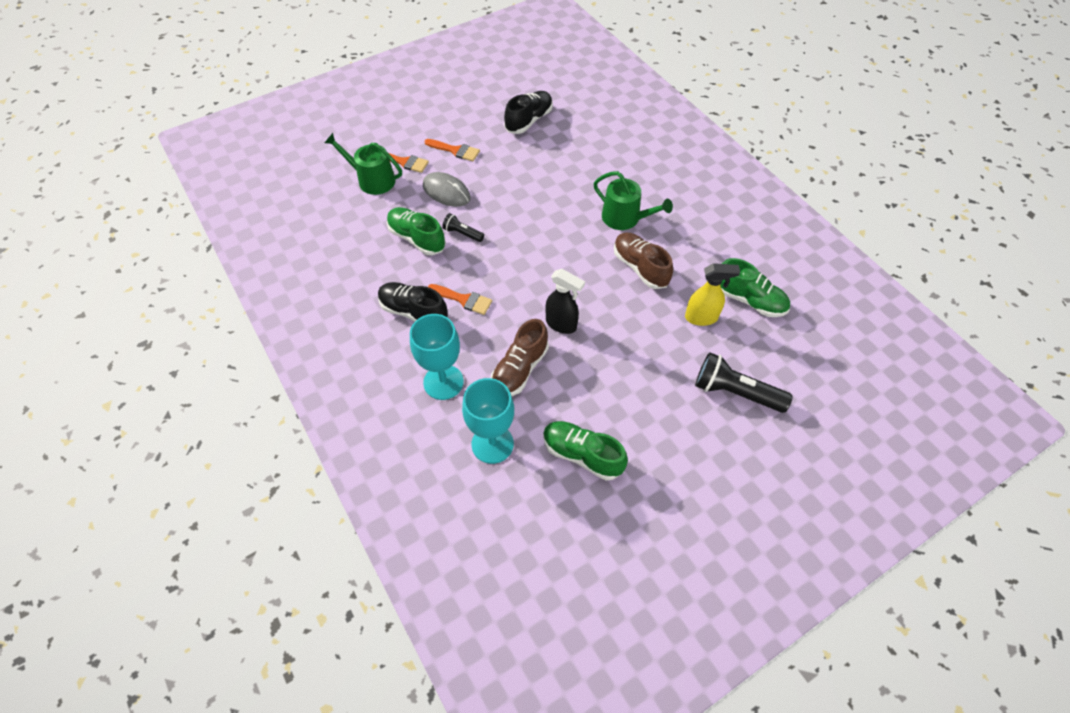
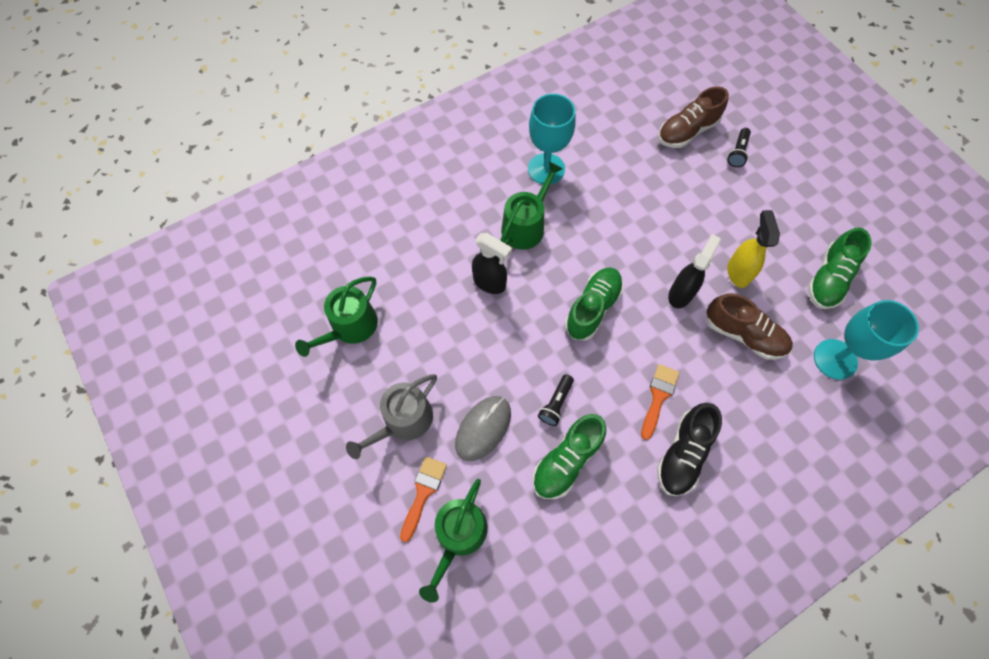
camera: 90 degrees left, 10 degrees up
(443, 382) = (773, 412): turquoise goblet -> turquoise goblet (546, 169)
(455, 150) = (403, 421): orange brush -> grey watering can
(529, 121) = (350, 327): black shoe -> green watering can
(568, 195) = (490, 283): none -> black spray bottle
(640, 267) = (597, 216): brown shoe -> brown shoe (687, 131)
(701, 318) = (656, 169): yellow spray bottle -> yellow spray bottle (738, 272)
(735, 392) = (737, 152): black flashlight -> black flashlight, size x0.53
(749, 300) = (630, 129): green shoe -> green shoe (592, 308)

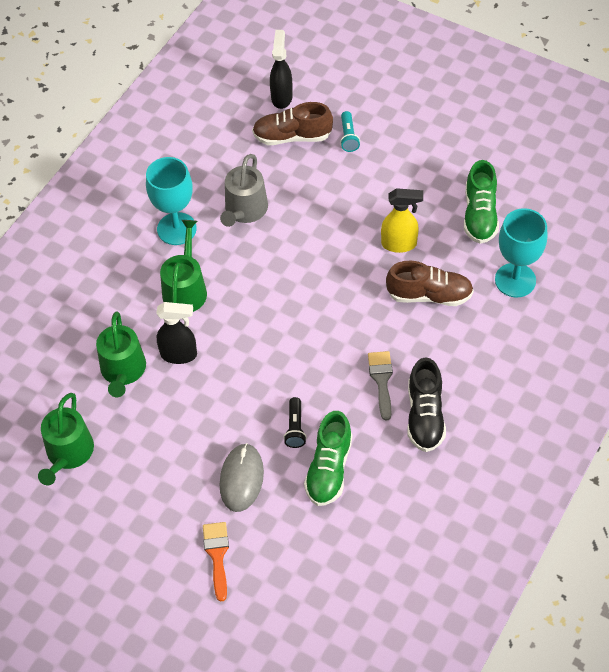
camera: 25 degrees left, 10 degrees down
(403, 421) = (166, 507): grey watering can -> grey watering can (245, 210)
(458, 535) = (267, 573): green watering can -> green watering can (123, 371)
(592, 308) = (286, 334): green shoe -> none
(658, 396) = (381, 380): orange brush -> grey brush
(681, 293) = (358, 285): black spray bottle -> black spray bottle (282, 97)
(687, 131) = (292, 136): brown shoe -> brown shoe turned 60 degrees clockwise
(737, 152) = (348, 137): black flashlight -> turquoise flashlight
(738, 272) = (399, 244): yellow spray bottle -> yellow spray bottle turned 120 degrees clockwise

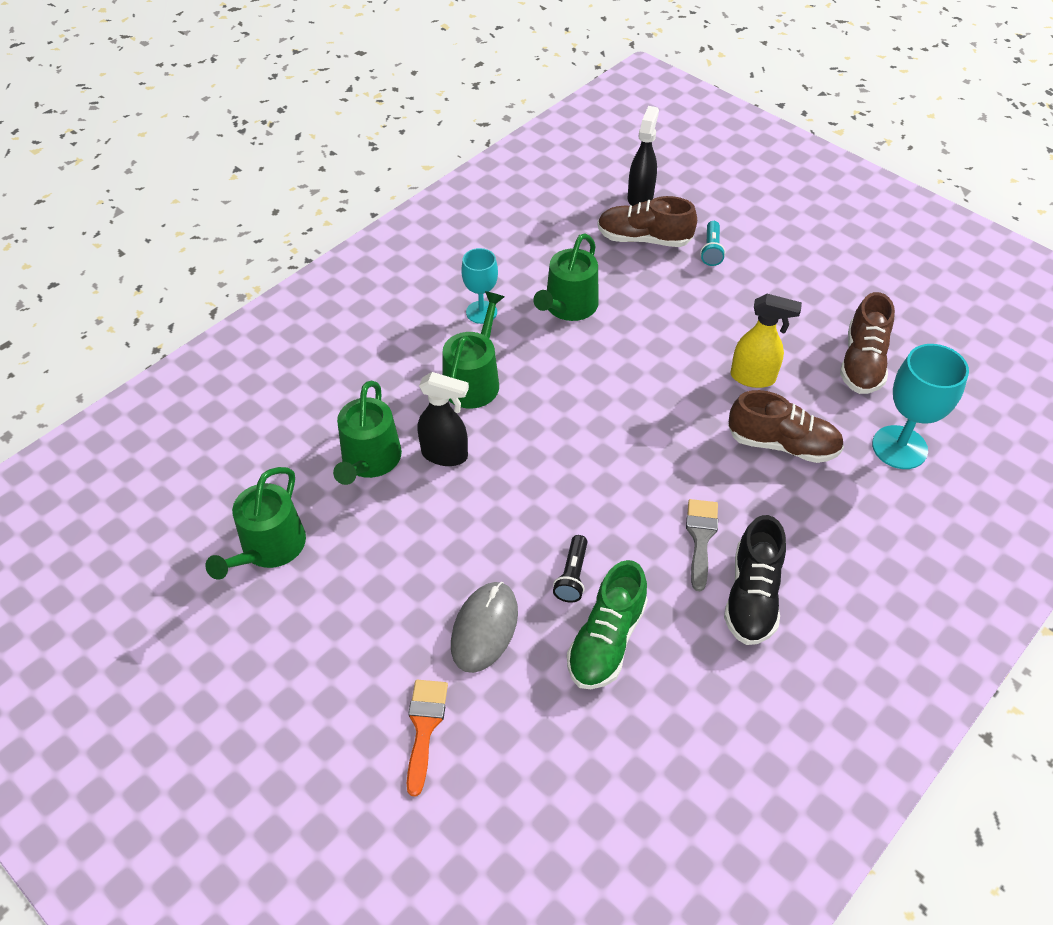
camera: 10 degrees right, 5 degrees down
(176, 229) = (481, 312): turquoise goblet -> turquoise goblet, size x0.64
(245, 210) = (568, 307): grey watering can -> green watering can
(479, 215) = (862, 362): green shoe -> brown shoe

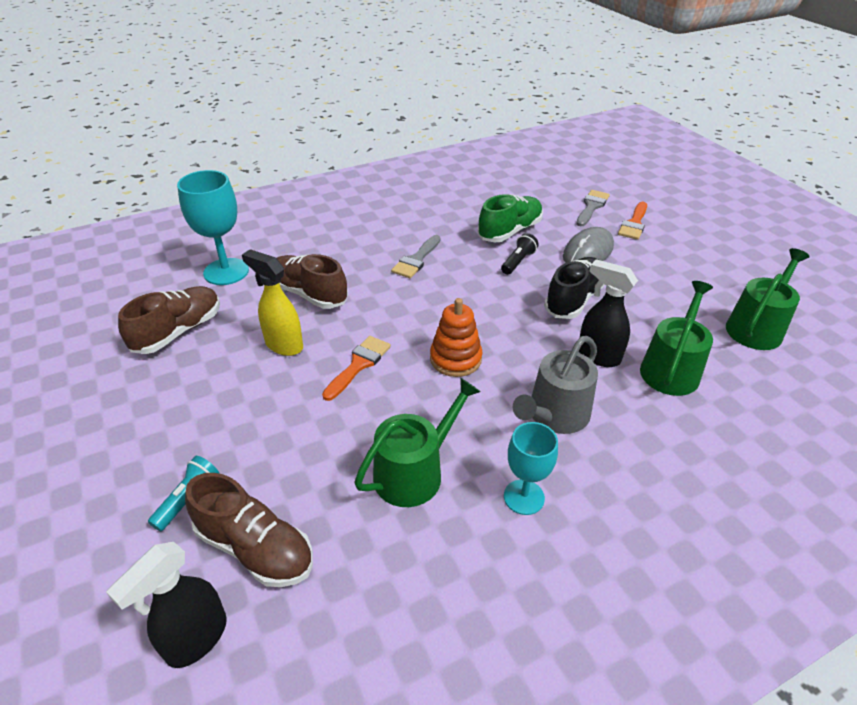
camera: 160 degrees left, 10 degrees down
(474, 380) = (555, 415): green watering can -> grey watering can
(499, 756) = (591, 206): none -> grey brush
(584, 410) = (455, 359): none -> orange stacking toy
(669, 378) = (359, 364): none -> orange brush
(752, 596) = (405, 229): black shoe -> black shoe (574, 300)

